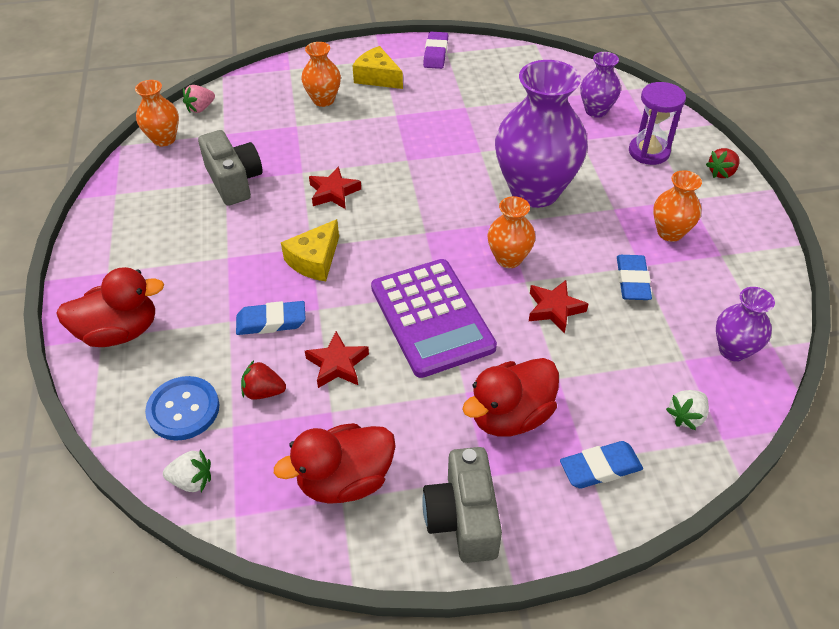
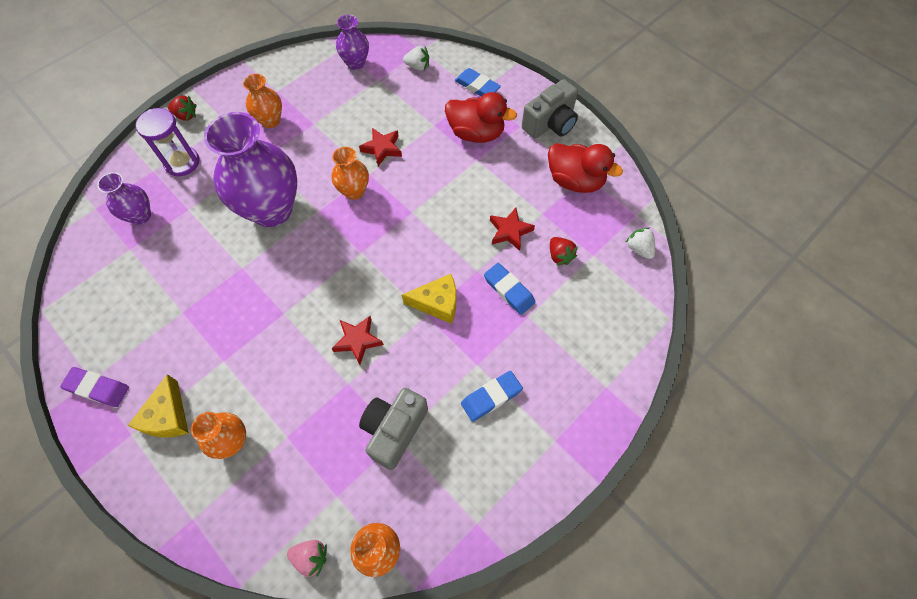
camera: 125 degrees left, 15 degrees up
(120, 331) = (592, 379): red duck -> none
(183, 409) = (607, 289): blue button -> none
(432, 317) = (436, 205): purple calculator -> none
(436, 54) = (98, 388): purple eraser -> purple eraser turned 45 degrees clockwise
(632, 281) = (330, 122): blue eraser -> blue eraser (491, 397)

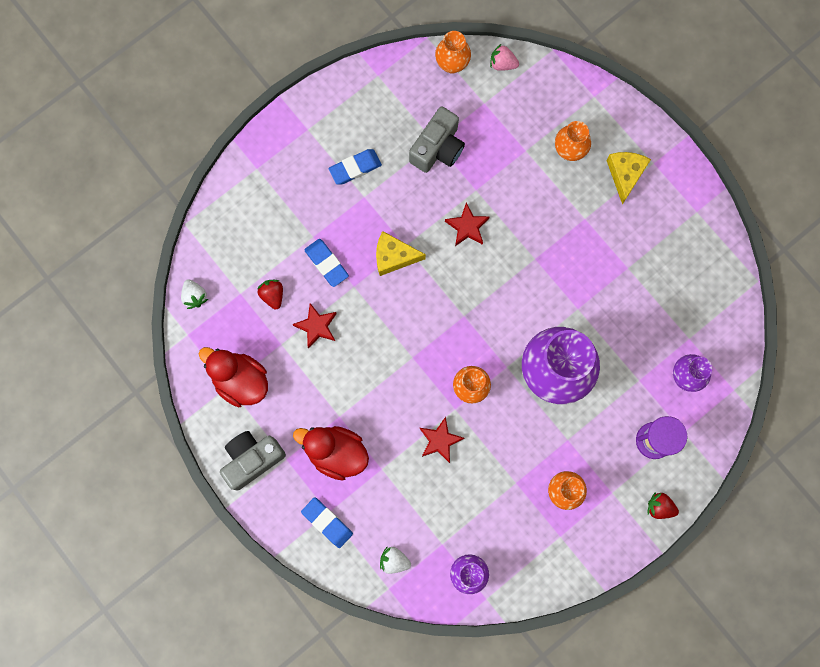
camera: 175 degrees left, 15 degrees up
(98, 388) = (689, 203): purple eraser -> none

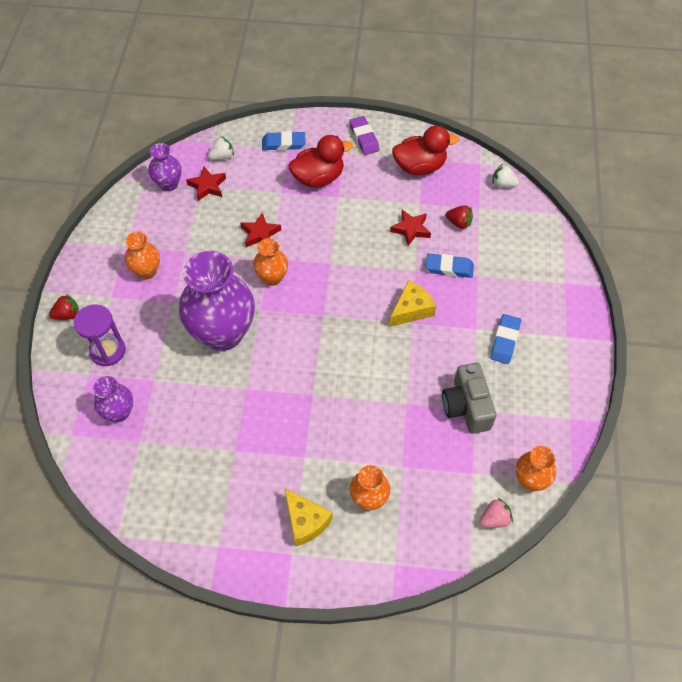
camera: 135 degrees right, 20 degrees down
(252, 459) = (364, 138): grey camera -> purple eraser
(467, 227) = (384, 372): red star -> red star (207, 186)

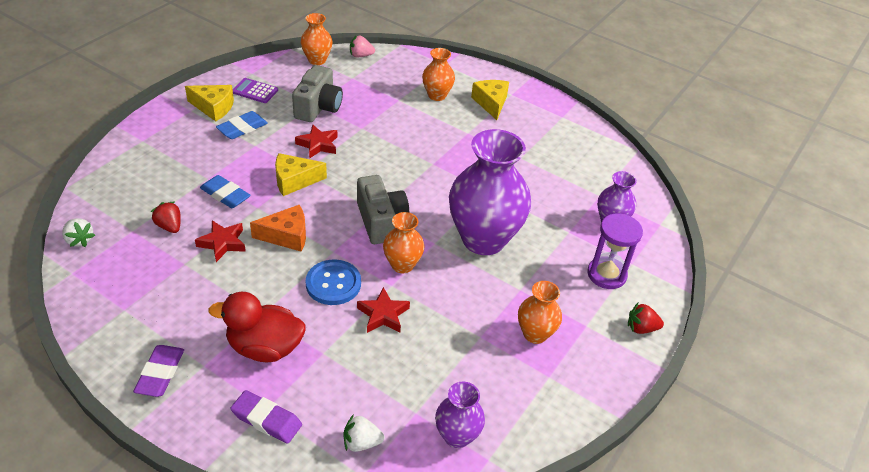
camera: 155 degrees left, 15 degrees down
(207, 186) = (407, 407): red star -> red star (318, 145)
(283, 143) = (266, 420): blue eraser -> purple eraser
(310, 239) = (333, 284): none -> blue button
(314, 307) = (381, 221): none -> grey camera
(373, 258) = (286, 236): none -> orange cheese
(420, 167) = (139, 302): red duck -> none
(541, 393) = (255, 91): none -> purple calculator
(553, 351) = (214, 107): none -> yellow cheese

